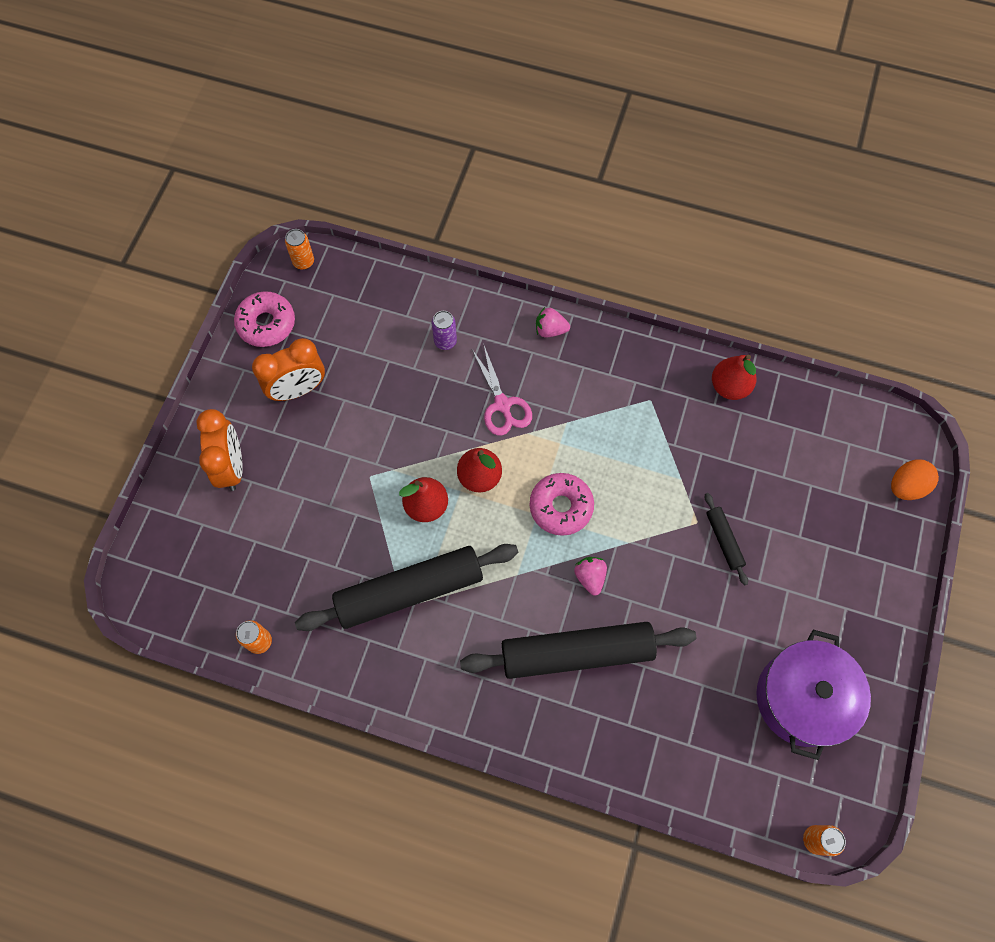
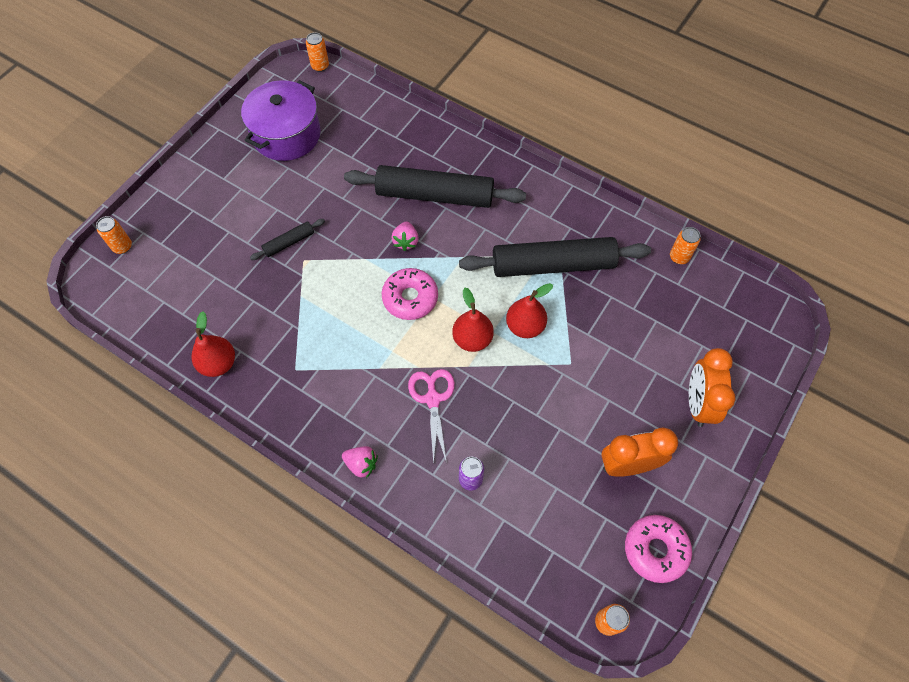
camera: 165 degrees left, 5 degrees down
(724, 540) = (289, 242): black rolling pin -> black rolling pin turned 60 degrees clockwise
(906, 486) = (122, 246): orange egg -> orange can

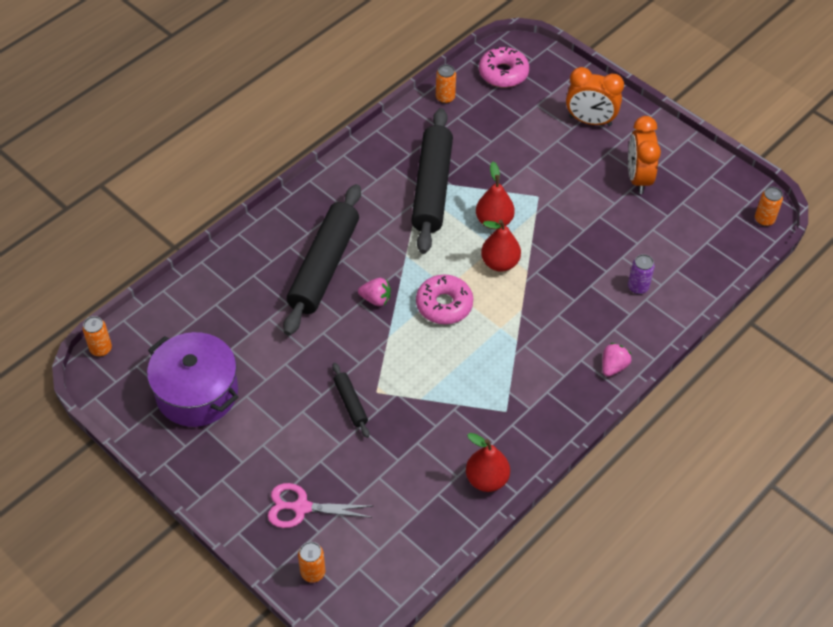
camera: 80 degrees left, 10 degrees down
(433, 399) = (556, 303): pink scissors -> pink scissors (301, 507)
(655, 550) = (710, 177): pink donut -> pink donut (503, 73)

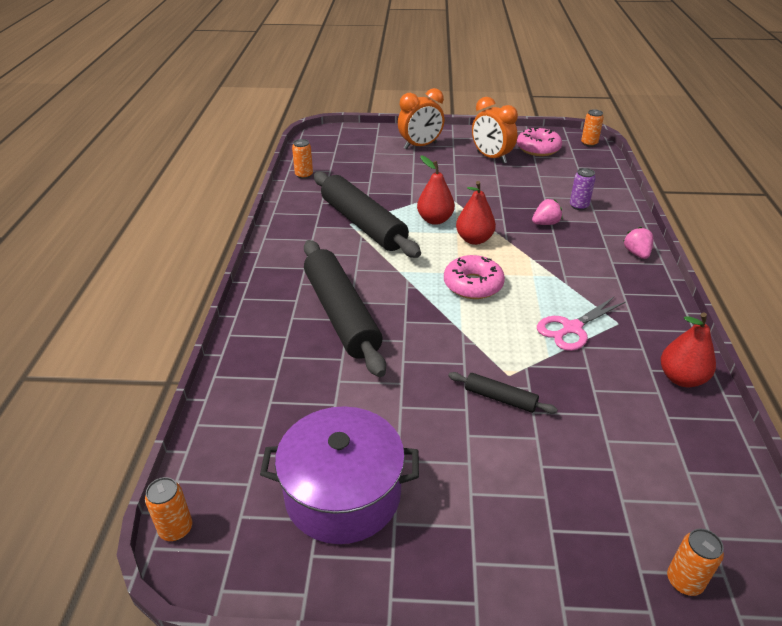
camera: 40 degrees left, 15 degrees down
(301, 507) = (585, 523): pink scissors -> pink scissors (571, 328)
(376, 299) = (415, 311): pink strawberry -> pink strawberry (545, 223)
(503, 73) = (329, 148): pink donut -> pink donut (538, 148)

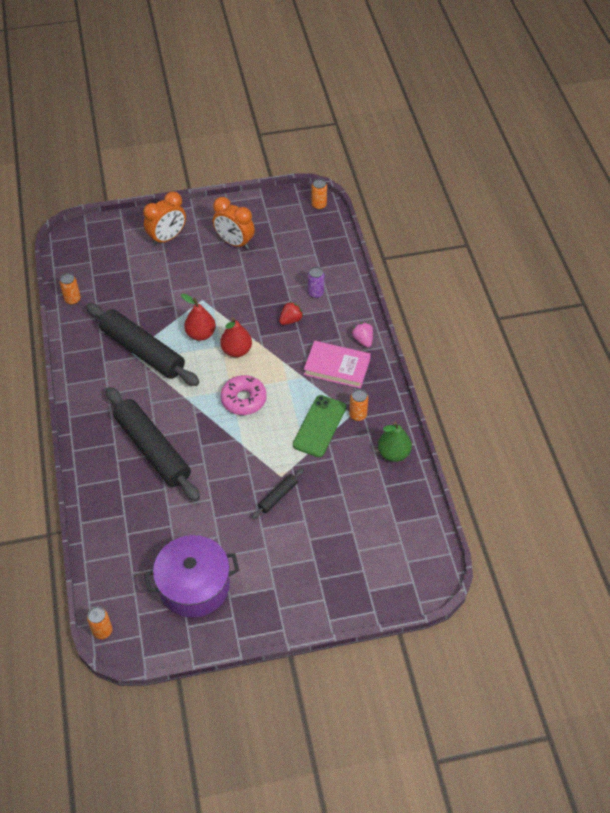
camera: 15 degrees left, 15 degrees up
(500, 398) = (278, 496): black rolling pin -> black rolling pin turned 60 degrees counterclockwise
(538, 148) = (274, 221): pink donut -> none
(545, 223) = (290, 320): pink strawberry -> red strawberry
(571, 328) = (319, 426): pink scissors -> green phone
(600, 273) = (337, 367): none -> pink book
(681, 378) = (393, 453): red pear -> green pear
(684, 581) = (392, 590): orange can -> orange can (358, 415)

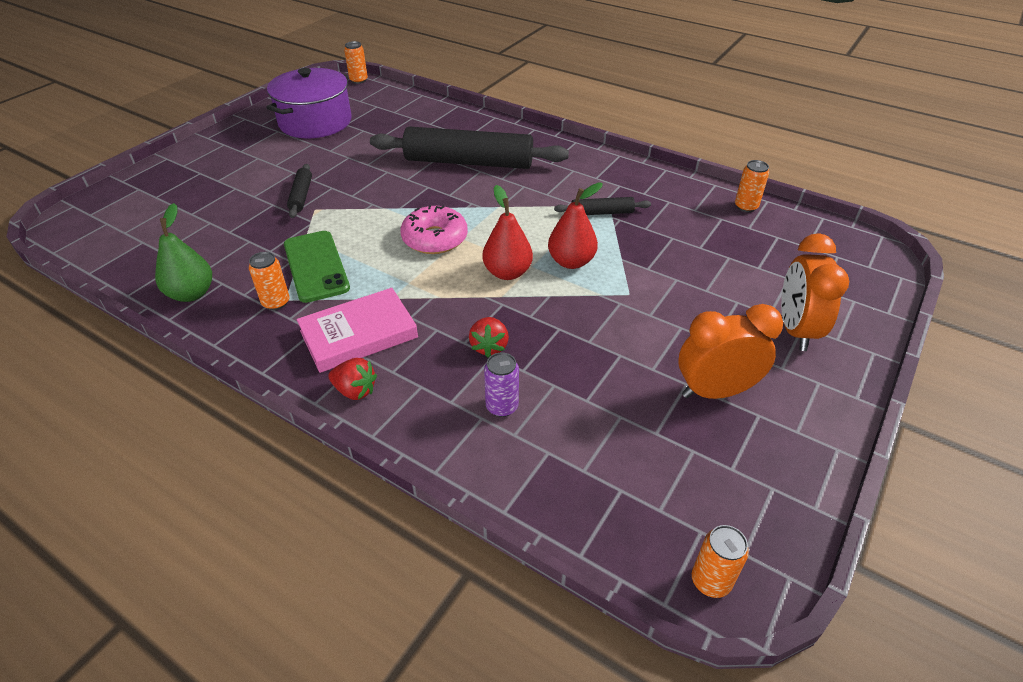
camera: 135 degrees right, 10 degrees down
(142, 351) = (602, 213): black rolling pin -> black rolling pin, size x0.44
(363, 340) = (355, 391): pink strawberry -> red strawberry

